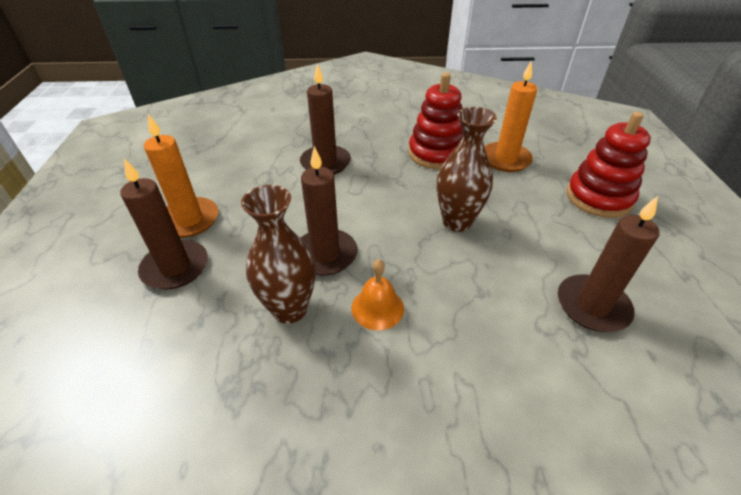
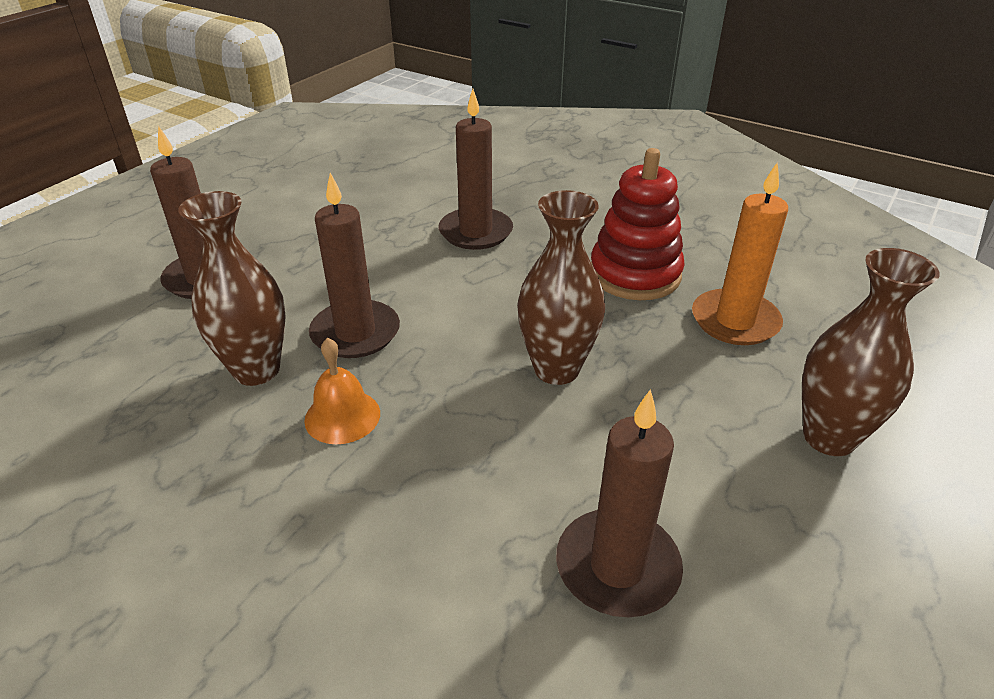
camera: 35 degrees right, 5 degrees down
(189, 220) = (267, 238): orange candle -> none
(598, 198) = (829, 437): red stacking toy -> brown vase

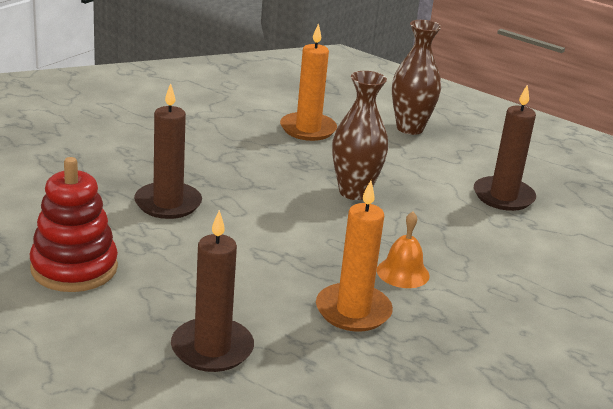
camera: 90 degrees left, 10 degrees down
(256, 370) = (353, 311): brown vase -> orange candle
(355, 333) = (308, 266): brown candle -> none
(635, 274) = (248, 150): red stacking toy -> red stacking toy (74, 268)

